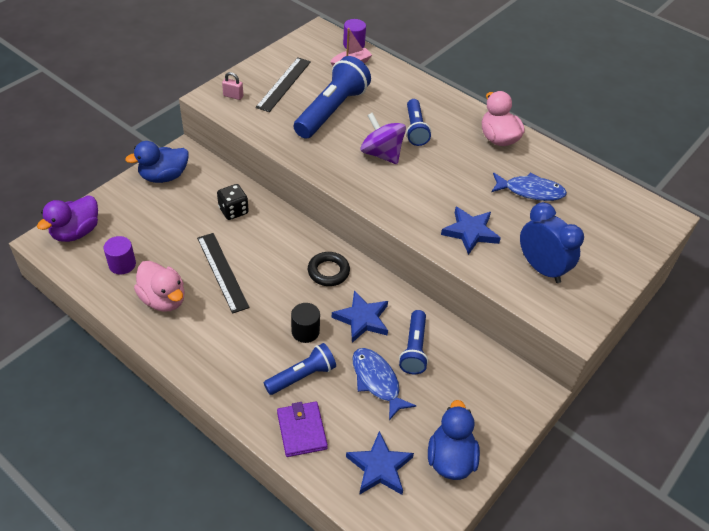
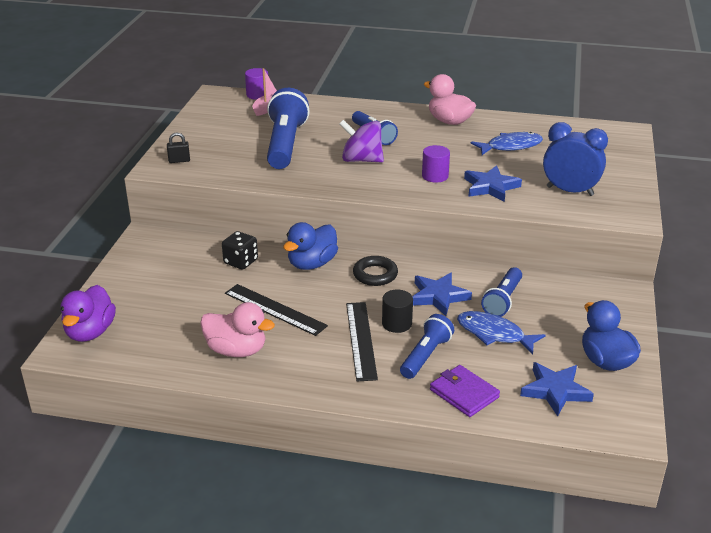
camera: 25 degrees left, 15 degrees down
(122, 264) = (166, 339): purple cylinder -> purple cylinder (435, 176)
(164, 176) = (143, 259): blue duck -> blue duck (312, 264)
(233, 96) = (179, 161): pink padlock -> black padlock
(284, 84) = (220, 139): black ruler -> black ruler (361, 340)
(414, 349) = (503, 300): blue flashlight -> blue flashlight turned 45 degrees clockwise

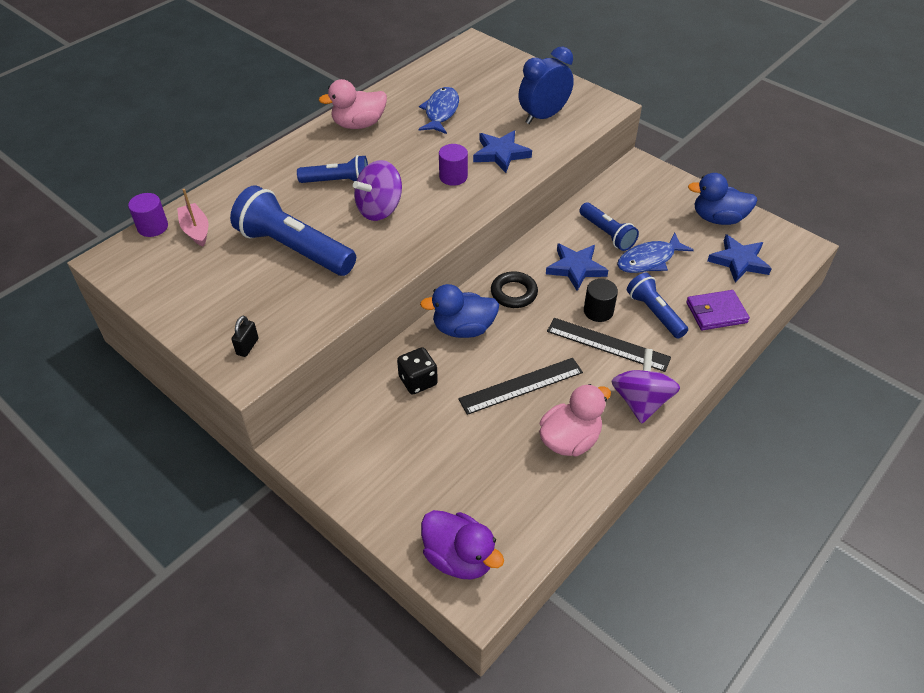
camera: 60 degrees left, 15 degrees up
(309, 376) = (641, 401): none -> purple spinning top
(312, 264) = (463, 329): blue duck -> blue duck turned 105 degrees clockwise

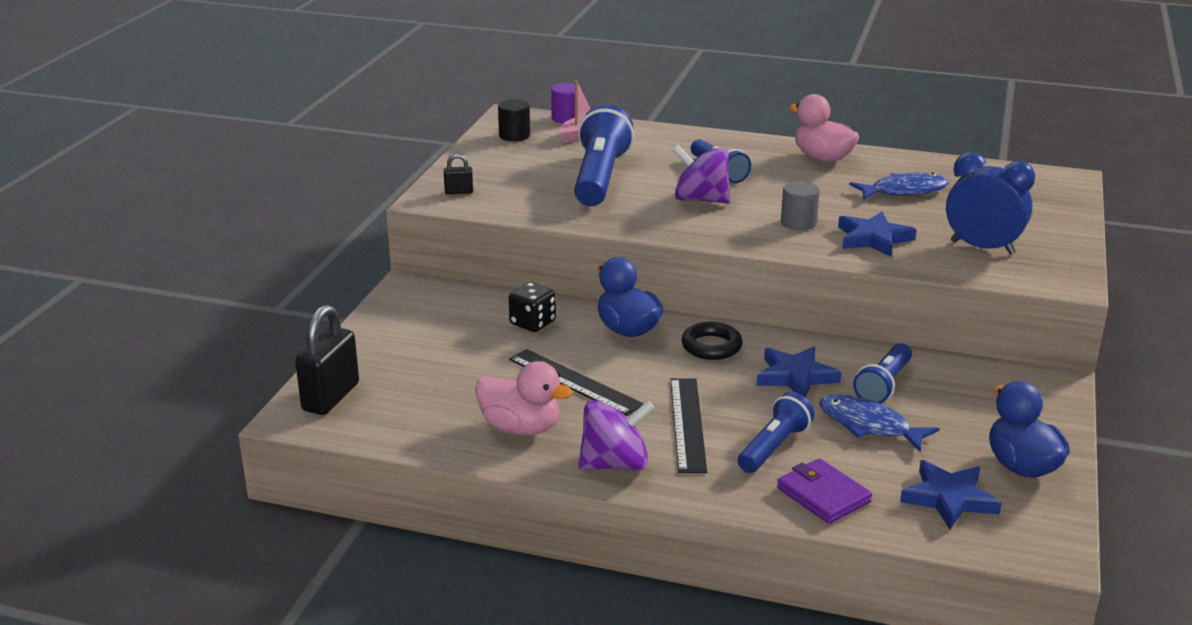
camera: 65 degrees right, 20 degrees down
(453, 177) = (798, 223): purple cylinder -> grey cylinder
(459, 558) = (331, 397): purple duck -> black padlock
(598, 311) = (737, 406): black cylinder -> black cylinder (514, 135)

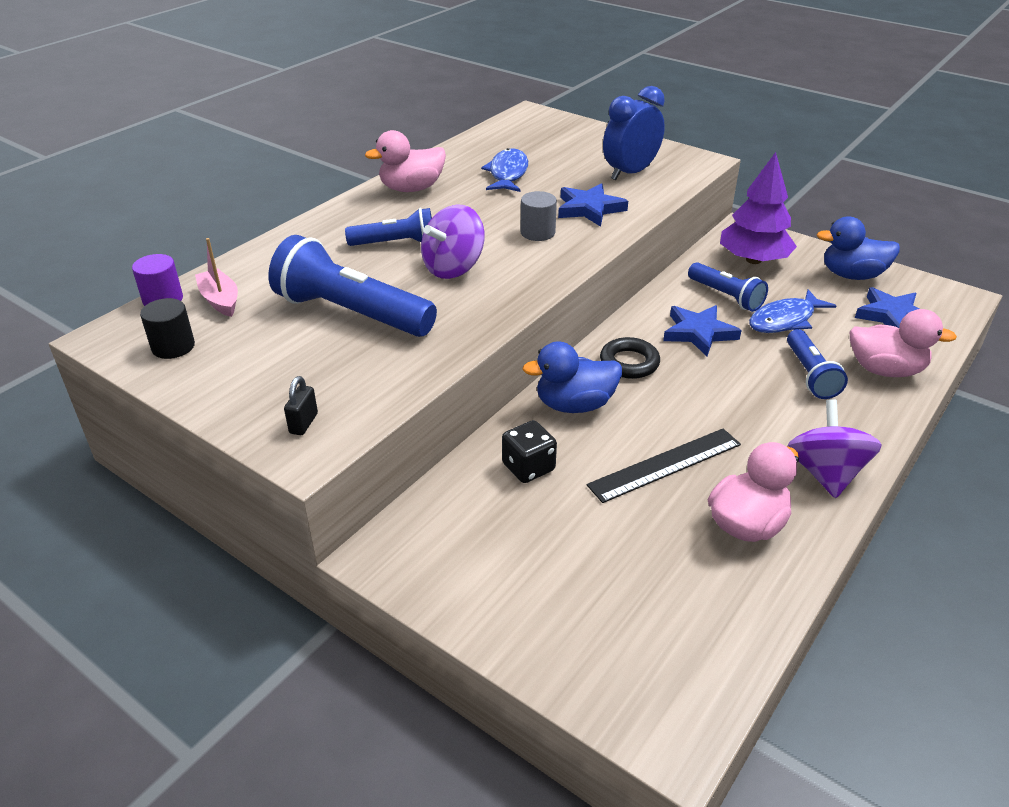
camera: 70 degrees left, 10 degrees up
(331, 397) = (634, 688): black padlock -> none
(687, 424) = (763, 411): black ruler -> none
(774, 447) = (810, 375): blue flashlight -> blue flashlight turned 150 degrees counterclockwise
(823, 495) = (885, 370): purple wallet -> pink duck
(985, 395) = (753, 260): none -> purple tree

